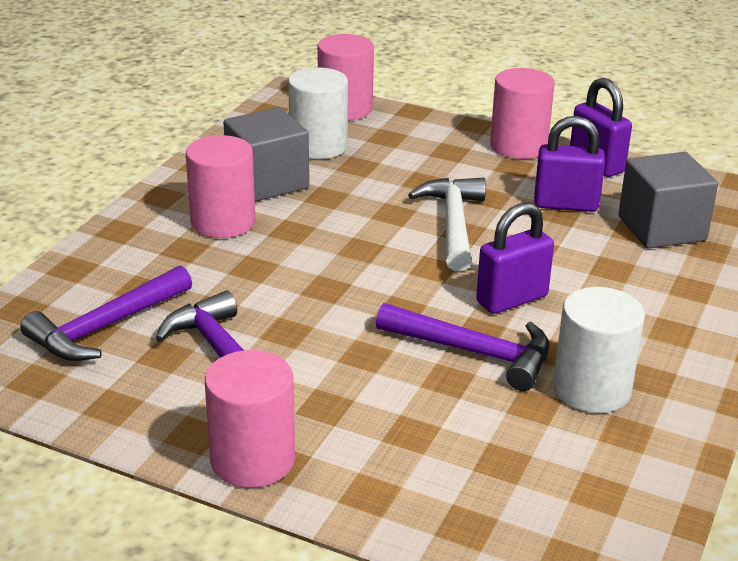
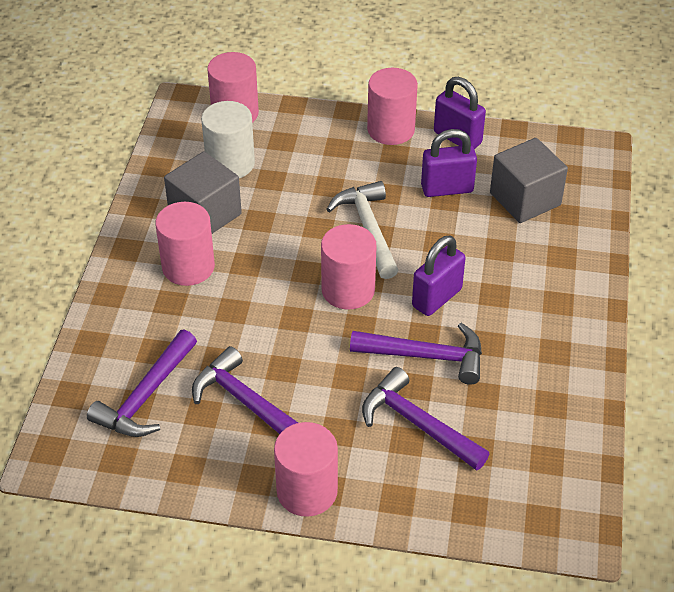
camera: 15 degrees left, 15 degrees up
(402, 273) = (348, 290): none -> pink cylinder
(433, 419) = (418, 424): none -> purple hammer
(592, 389) = (517, 370): white cylinder -> none

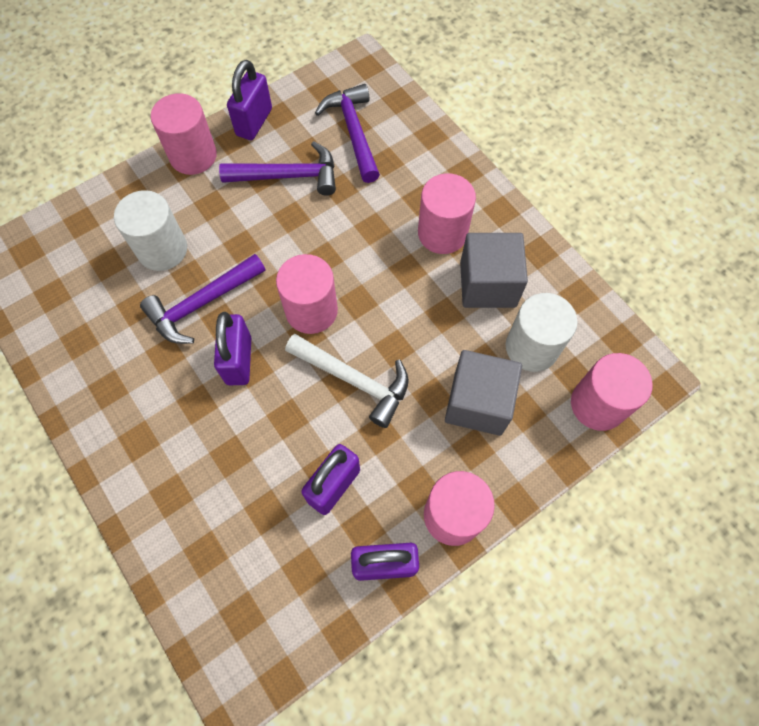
camera: 135 degrees right, 20 degrees up
(216, 479) = (254, 122): none -> purple padlock
(418, 424) = (162, 249): purple hammer -> white cylinder
(525, 199) = (254, 538): grey cube -> grey cube (478, 403)

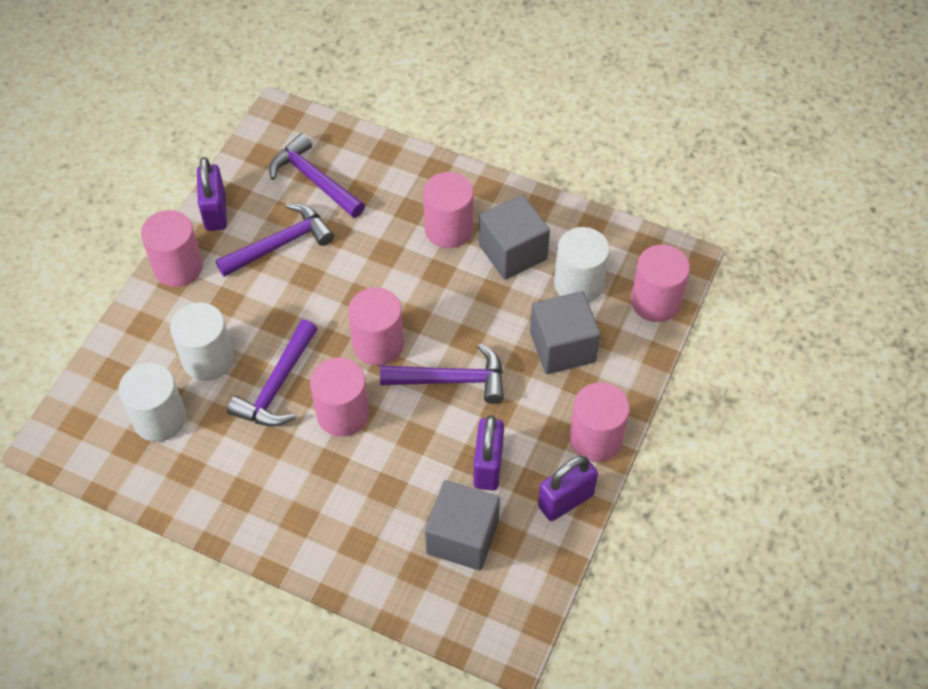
camera: 30 degrees left, 10 degrees down
(89, 282) = (159, 418): none -> white cylinder
(239, 360) = (342, 413): purple padlock -> pink cylinder
(265, 544) = (462, 537): none -> grey cube
(354, 380) = (451, 380): white hammer -> purple hammer

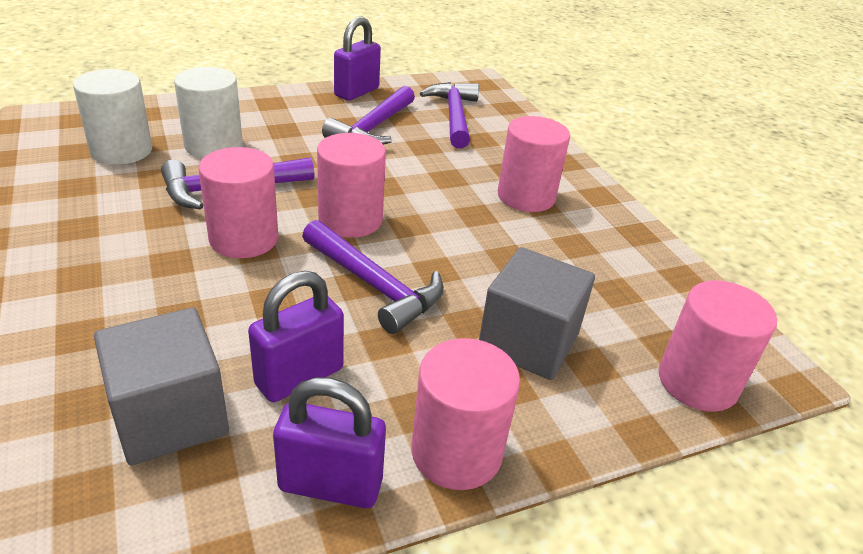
camera: 40 degrees right, 20 degrees down
(178, 267) = (284, 98): pink cylinder -> none
(280, 244) = (373, 128): purple hammer -> purple hammer turned 105 degrees clockwise
(512, 252) = (569, 244): grey cube -> none
(578, 284) = (613, 307): white cylinder -> none

